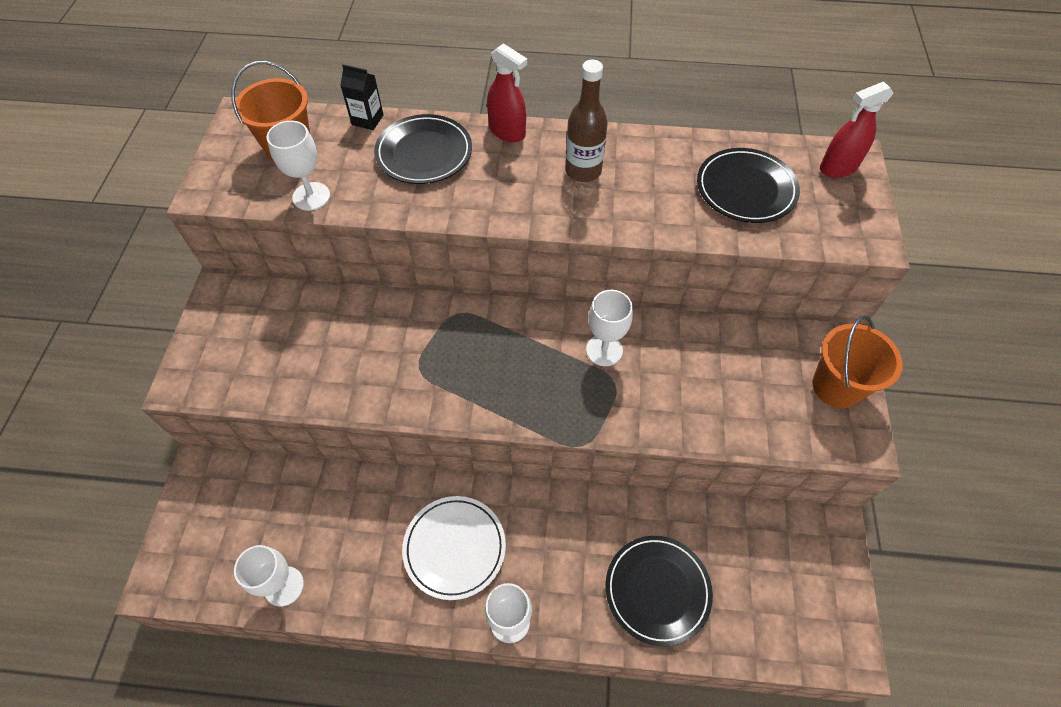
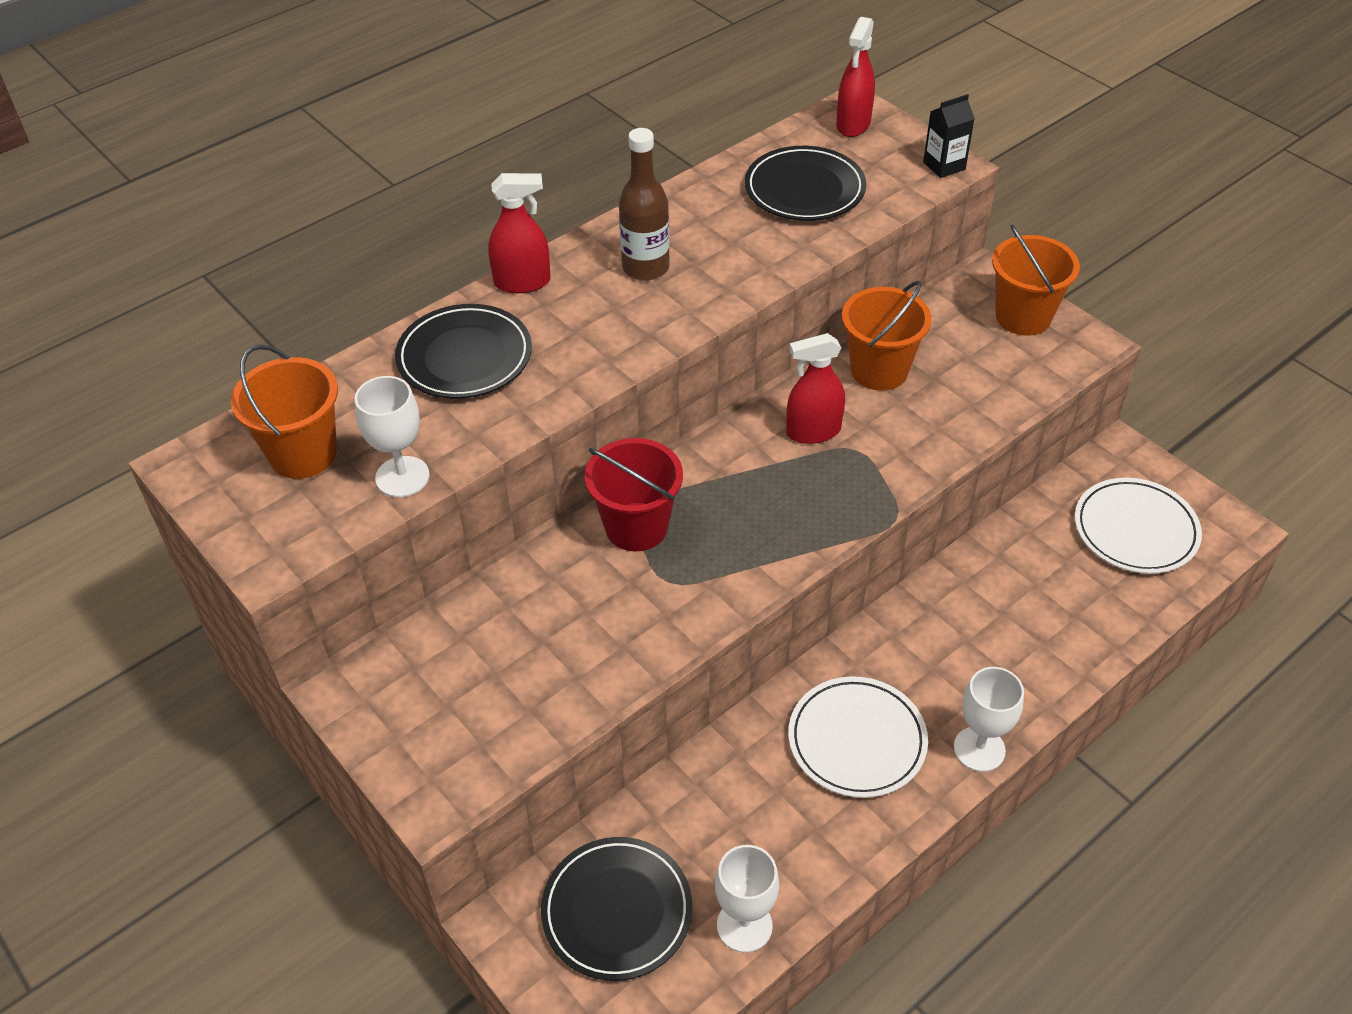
camera: 45 degrees left, 10 degrees down
(367, 120) = (352, 368): black carton -> black carton (944, 166)
(442, 324) = (636, 527): none -> red bucket
(604, 350) = (813, 431): white goblet -> red spray bottle
(657, 590) = (1057, 614): black plate -> black plate (617, 911)
(692, 345) = (879, 370): none -> orange bucket
(777, 588) = (1135, 530): none -> white plate

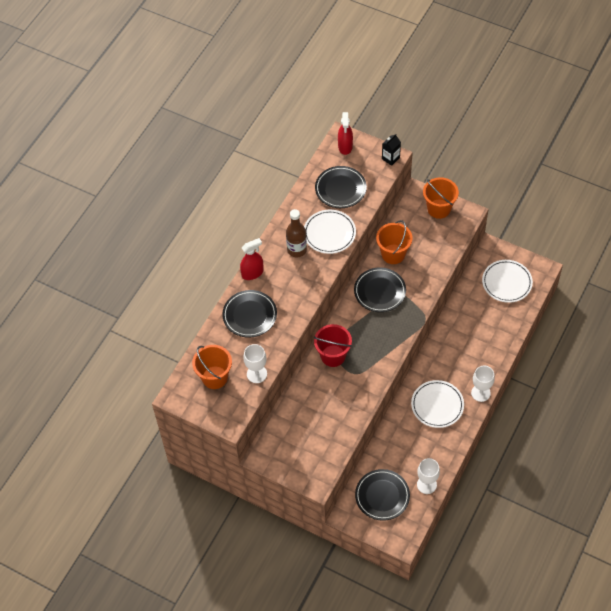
camera: 20 degrees left, 10 degrees up
(736, 258) = (329, 233): none -> white plate
(813, 431) = (379, 291): red spray bottle -> black plate

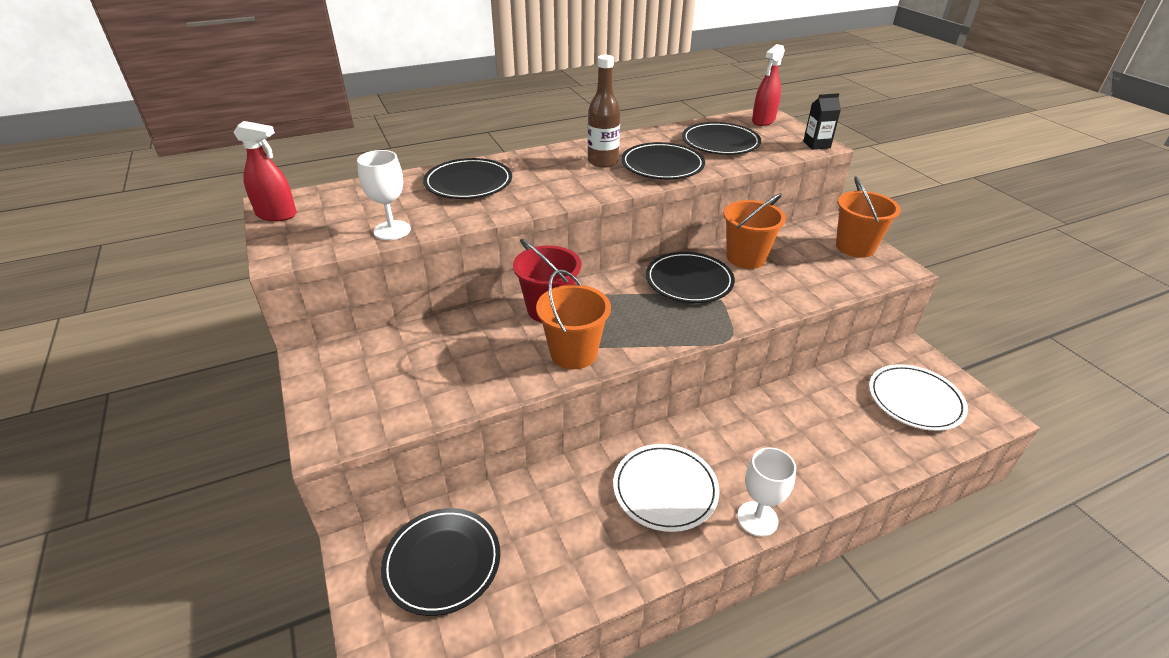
camera: 35 degrees right, 20 degrees down
(214, 377) = (342, 210): orange bucket -> orange bucket (573, 353)
(252, 273) = (524, 157): red spray bottle -> red spray bottle (276, 215)
(329, 233) = (662, 165): white plate -> black plate
(426, 484) = (530, 600): white goblet -> none

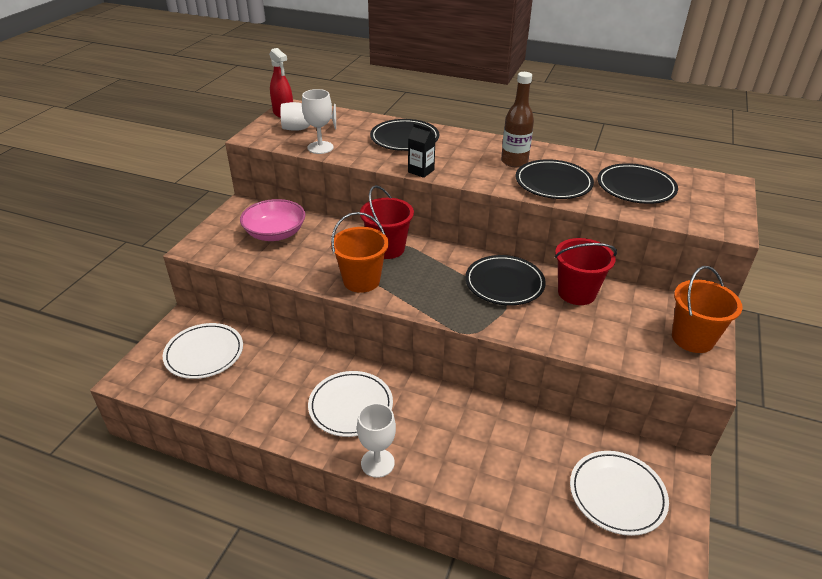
camera: 45 degrees right, 0 degrees up
(334, 220) = (303, 129): none -> white goblet
(406, 363) = (275, 233): none -> pink bowl
(442, 563) = (204, 353): black plate -> white plate
(746, 258) = (576, 293): orange bucket -> red bucket
(763, 121) = (715, 187): red spray bottle -> none
(816, 145) = (727, 226): black carton -> black carton (421, 171)

